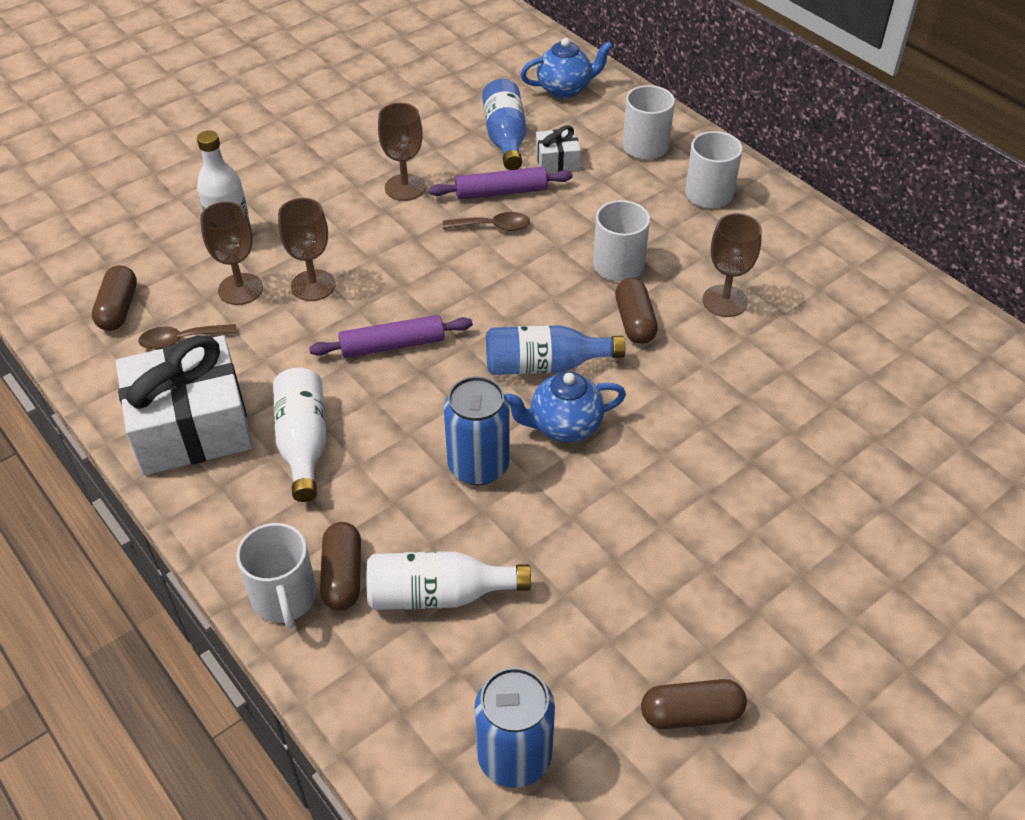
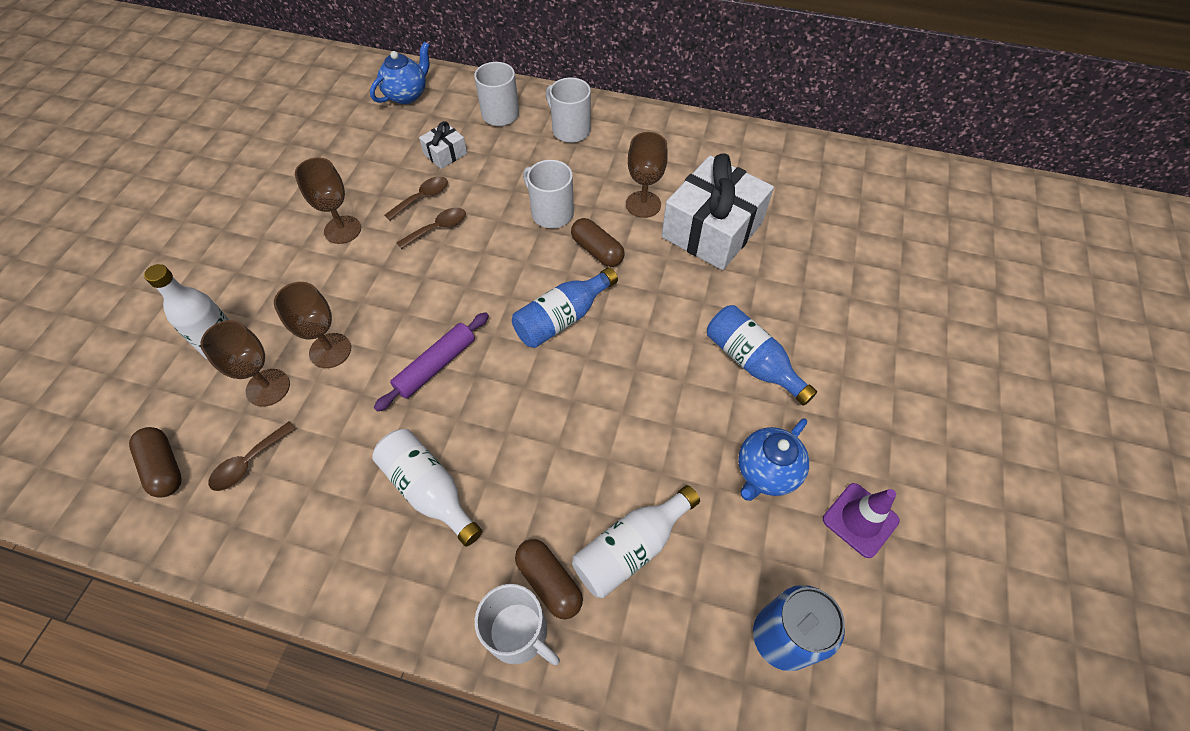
camera: 35 degrees left, 10 degrees up
(191, 426) = (320, 535): white gift -> white gift (712, 230)
(478, 465) = (578, 425): blue can -> none
(501, 192) = (422, 198): purple rolling pin -> brown spoon
(505, 138) = (391, 153): blue bottle -> blue bottle (751, 362)
(564, 426) = (612, 357): blue teapot -> blue teapot (766, 472)
(691, 713) = (860, 520): brown capsule -> purple traffic cone

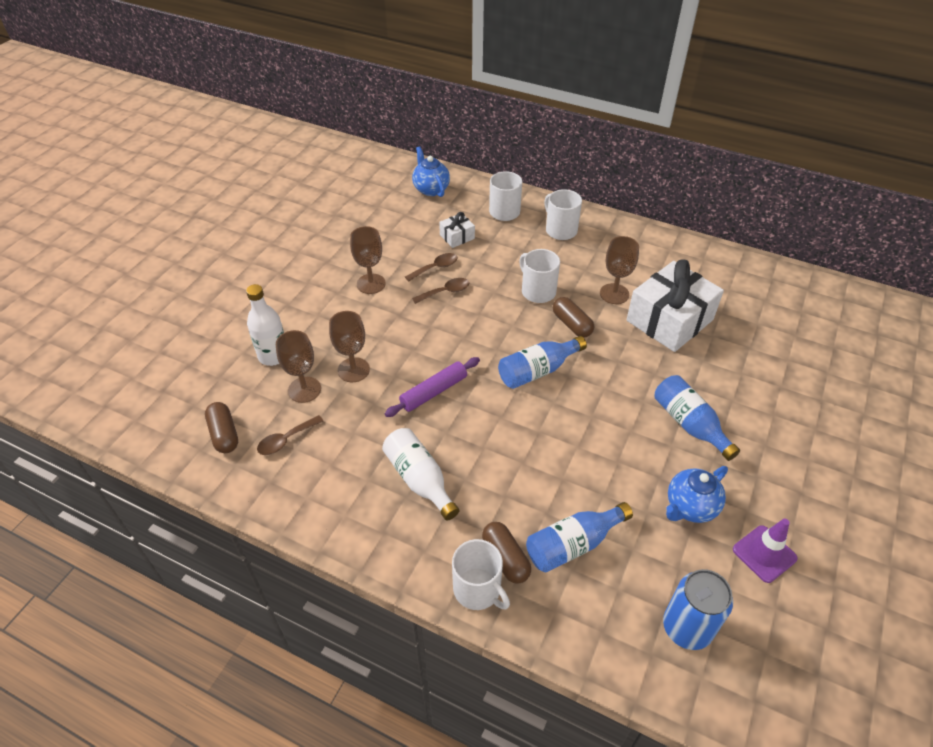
camera: 10 degrees right, 10 degrees down
(407, 95) = (431, 189): blue teapot -> blue teapot turned 75 degrees counterclockwise
(631, 548) = (573, 544): white bottle -> blue bottle

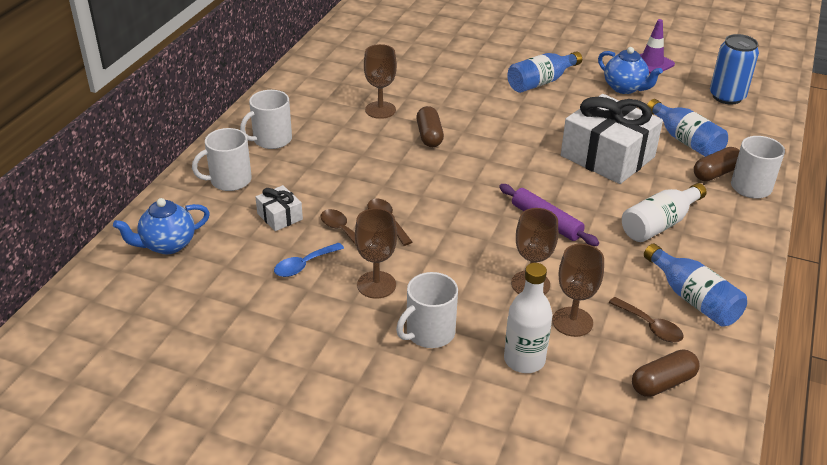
camera: 95 degrees left, 10 degrees down
(399, 249) = (304, 265): none -> blue spoon
(537, 371) = (499, 156): blue bottle -> blue bottle (693, 299)
(538, 291) = (380, 156): white mug -> white mug (429, 333)
(571, 324) = (429, 136): brown capsule -> brown capsule turned 60 degrees counterclockwise
(669, 320) = (415, 83): white gift -> white gift (607, 156)

